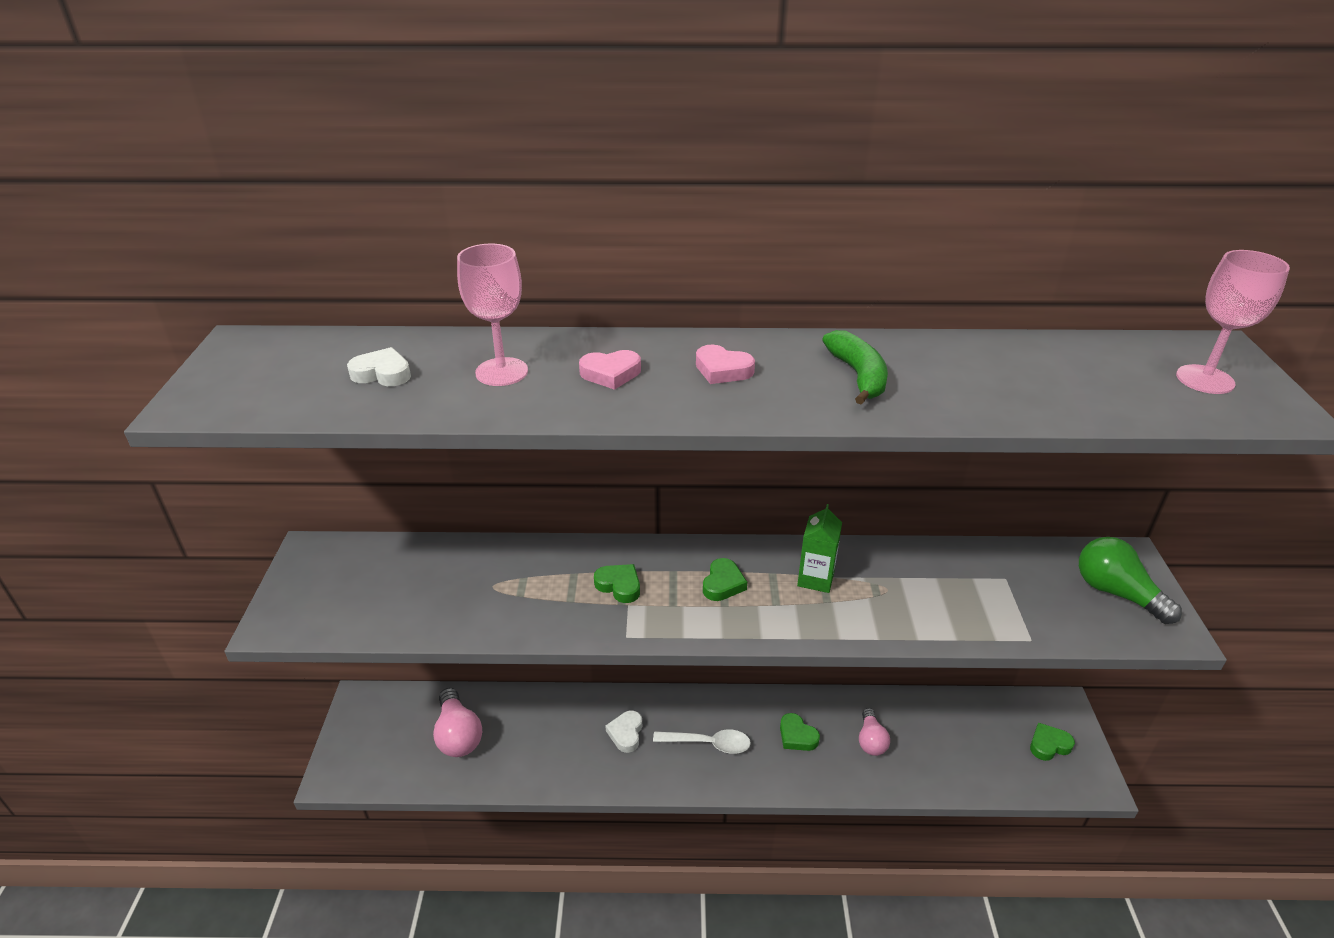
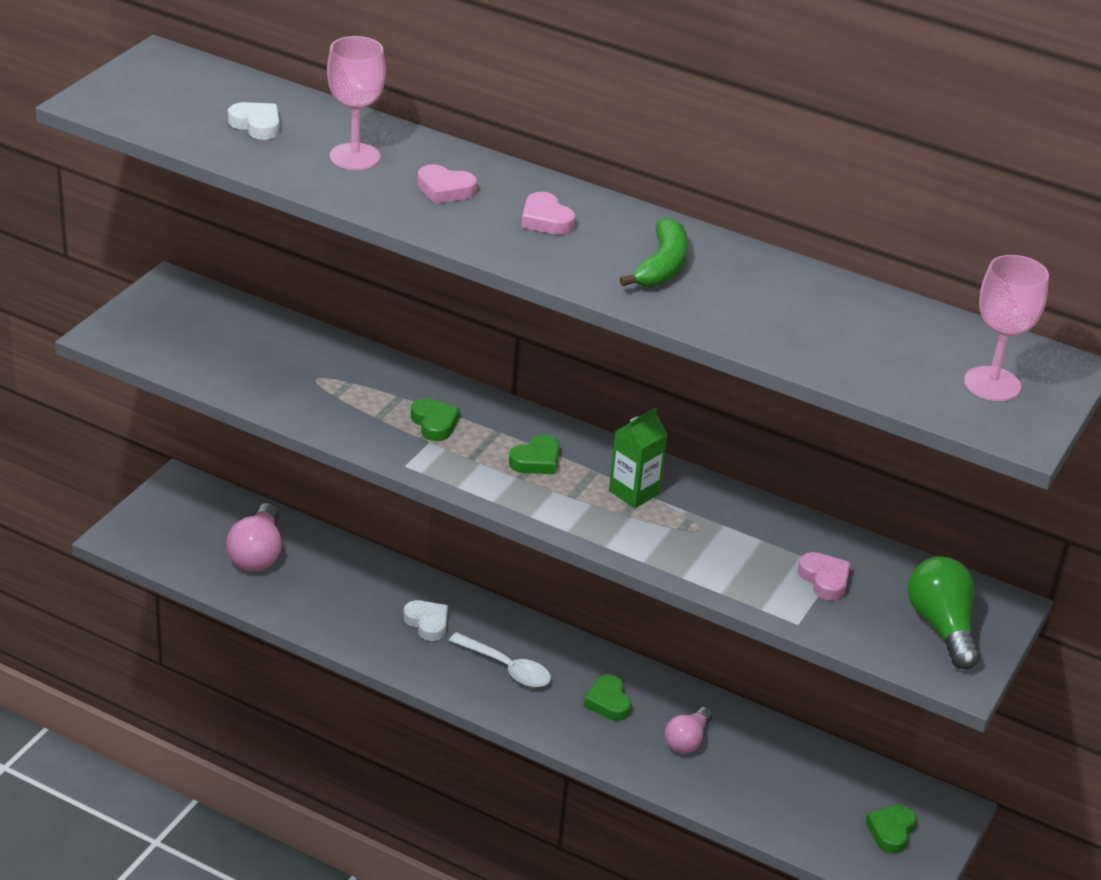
camera: 25 degrees right, 0 degrees up
(626, 733) = (427, 623): white heart -> white heart turned 105 degrees clockwise
(1008, 591) = (824, 580): none -> pink heart
(1049, 745) = (891, 831): green heart -> green heart turned 75 degrees counterclockwise

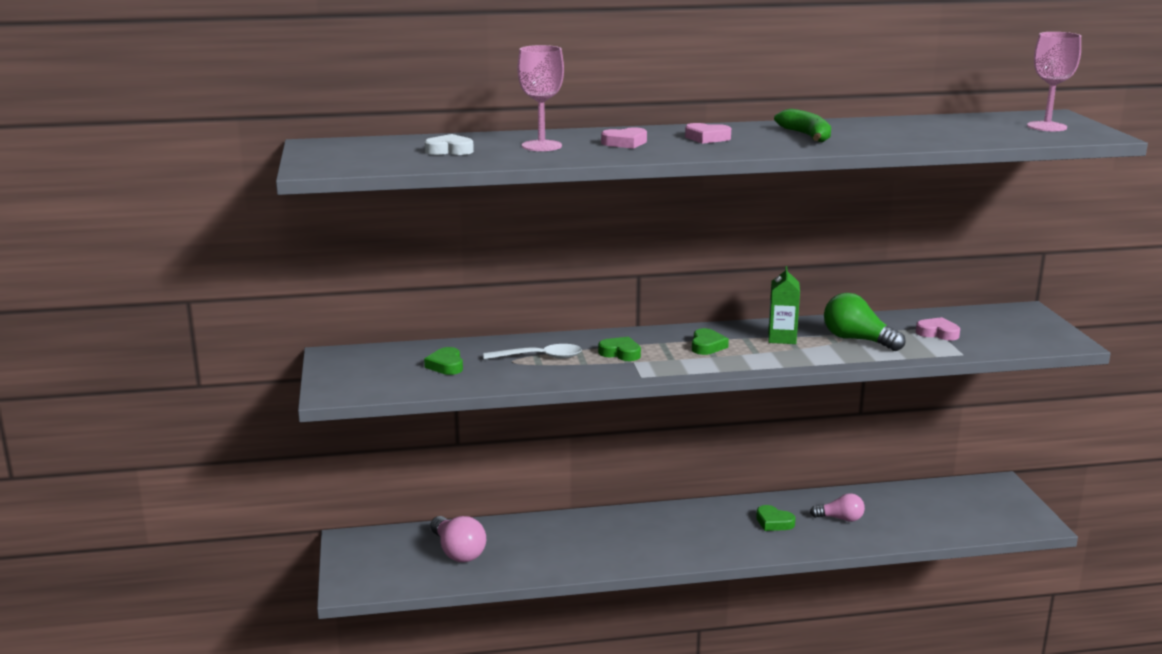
camera: 35 degrees left, 15 degrees down
(427, 623) = (617, 536): white heart -> none
(507, 668) = (696, 534): white spoon -> white spoon (540, 357)
(687, 740) = (840, 518): pink light bulb -> pink light bulb turned 75 degrees counterclockwise
(891, 831) = (994, 506): green heart -> green heart (446, 365)
(942, 627) = (1020, 328): green light bulb -> green light bulb (857, 340)

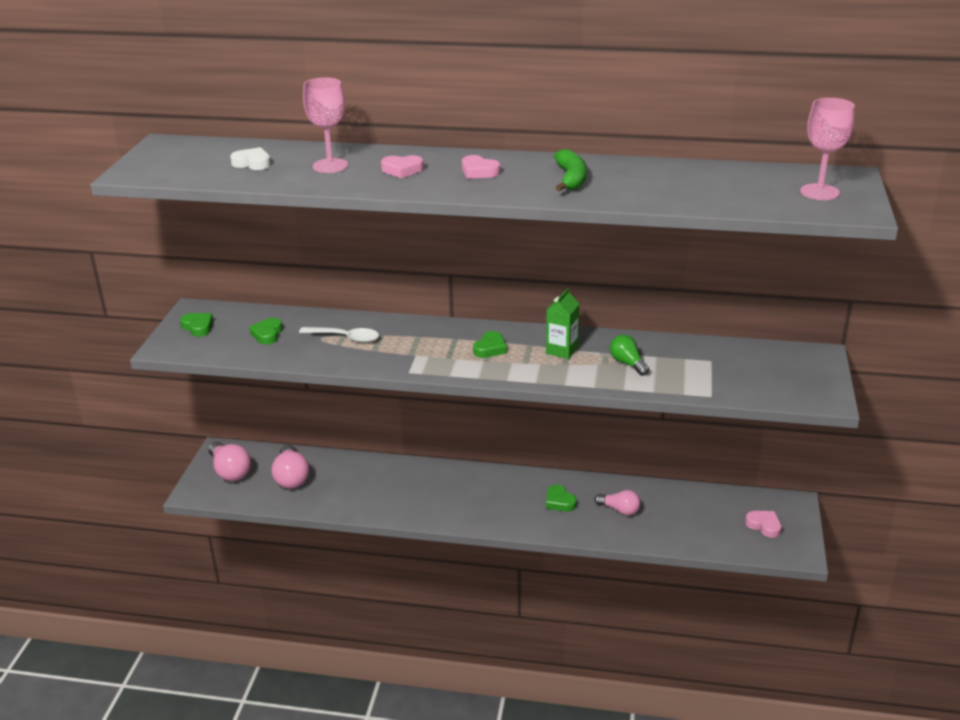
camera: 20 degrees right, 10 degrees up
(377, 559) = (230, 471): none -> pink light bulb
(620, 353) = (412, 344): green heart -> green heart (198, 327)
(857, 340) = (627, 363): green light bulb -> green light bulb, size x0.65
(937, 333) = (709, 368): pink heart -> pink heart (764, 525)

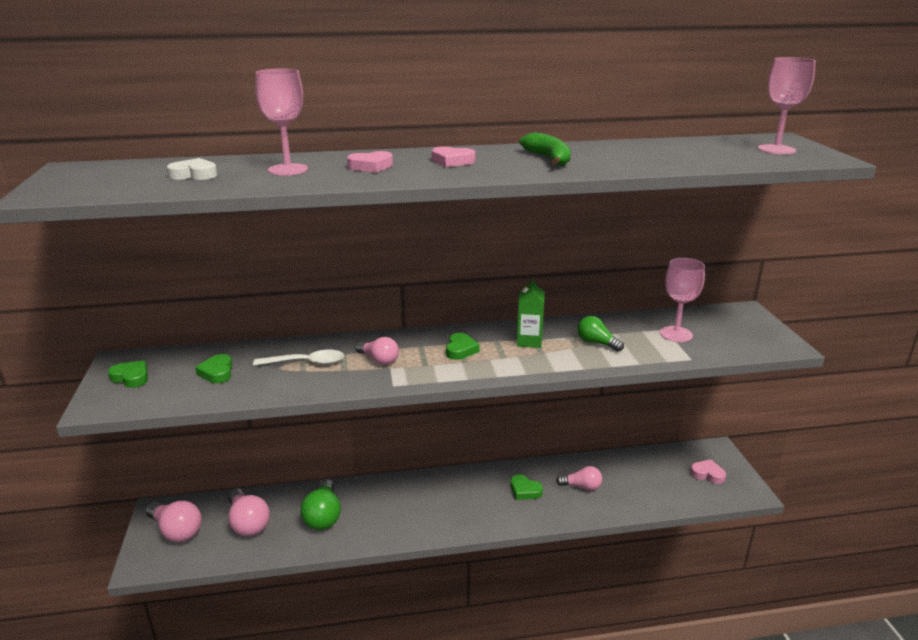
camera: 20 degrees left, 5 degrees down
(359, 485) = (323, 516): none -> green light bulb
(410, 346) = (379, 360): none -> pink light bulb
(718, 368) = (676, 334): none -> pink goblet

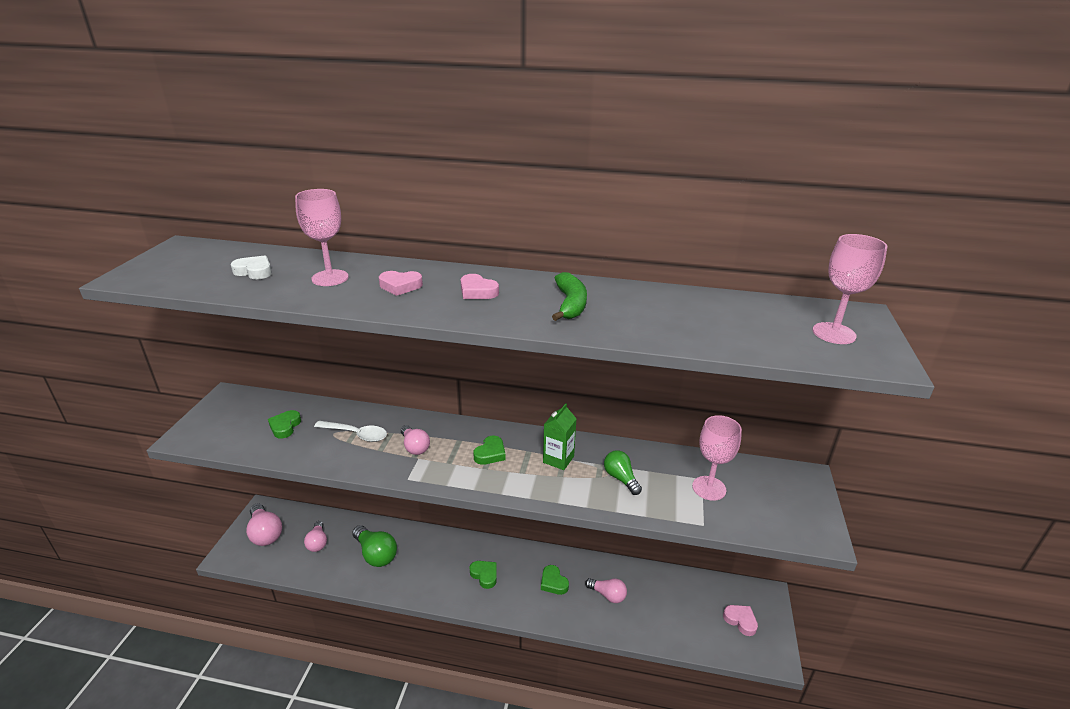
camera: 20 degrees right, 5 degrees up
(131, 377) = (223, 415): green heart -> green heart (484, 575)
(248, 523) = (317, 542): pink light bulb -> pink light bulb, size x0.65
(323, 516) = (376, 554): green light bulb -> green light bulb turned 60 degrees counterclockwise

